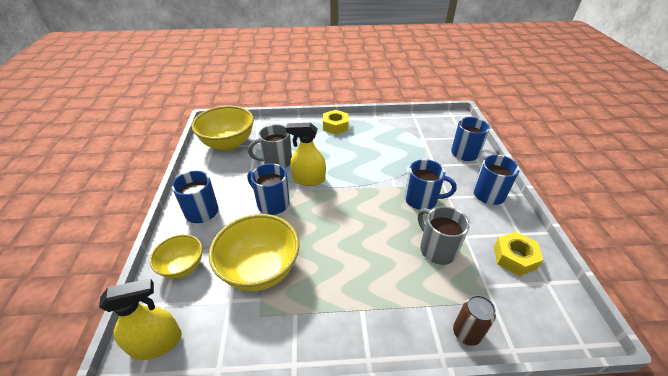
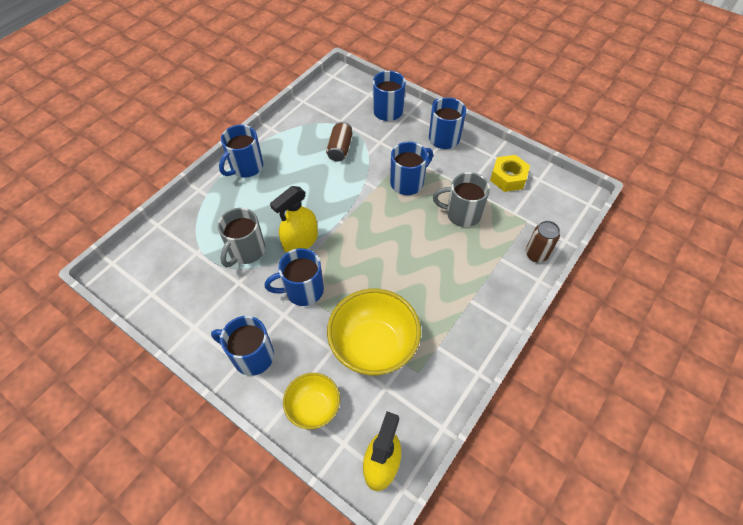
camera: 50 degrees left, 15 degrees up
(228, 143) = (164, 275): yellow bowl -> none
(335, 126) = (246, 167): yellow nut -> blue mug
(402, 152) = (340, 149): none -> brown can

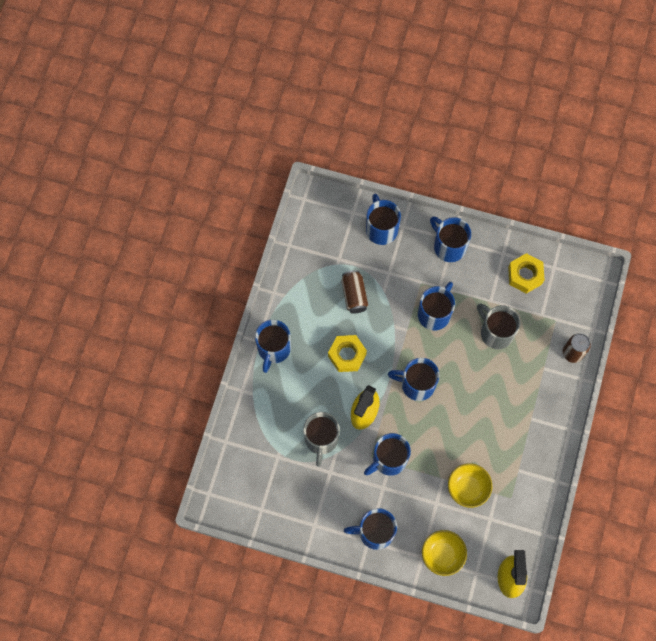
camera: 20 degrees left, 15 degrees up
(309, 190) = (347, 355): none -> yellow nut
(363, 233) = (416, 384): none -> blue mug
(373, 346) = (467, 488): yellow bowl -> yellow bowl, size x0.59
(461, 214) = (495, 332): grey mug -> grey mug turned 60 degrees clockwise

